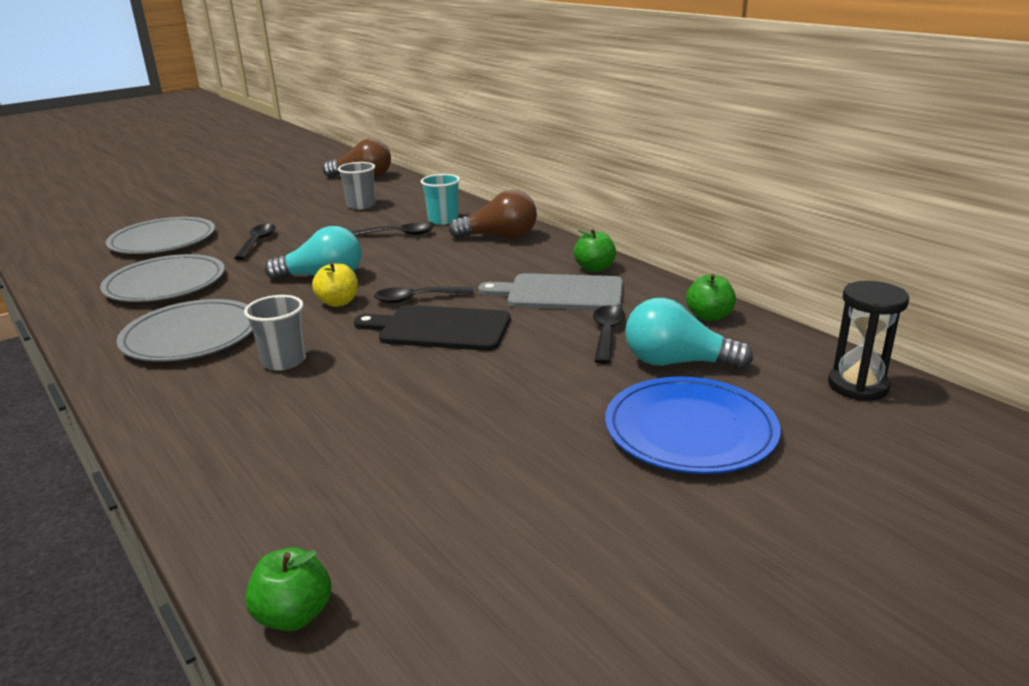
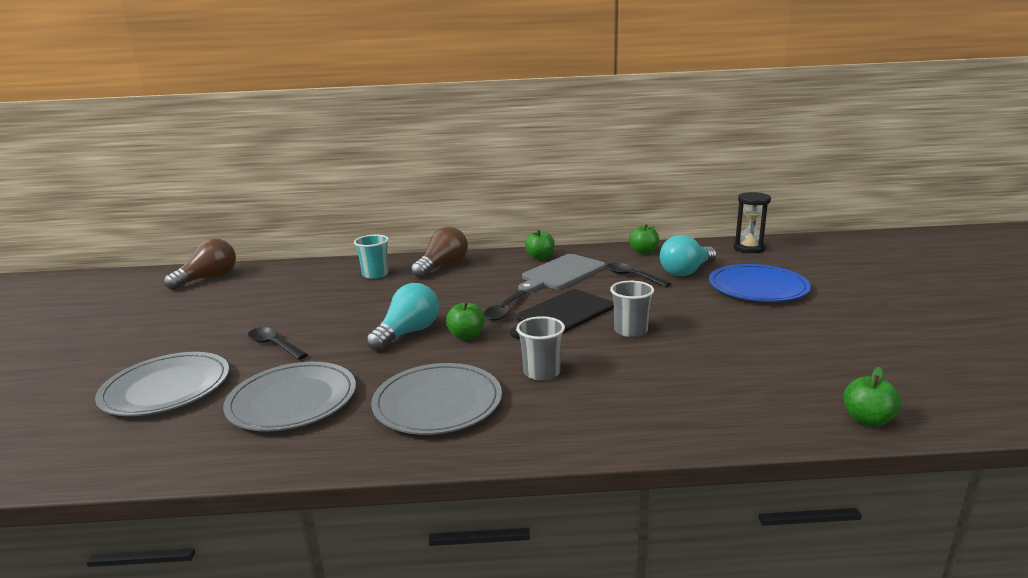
camera: 55 degrees left, 5 degrees down
(338, 302) = (466, 336): yellow apple -> green apple
(361, 205) = (278, 292): grey cup -> grey cup (630, 331)
(399, 234) = (373, 292): black spoon -> none

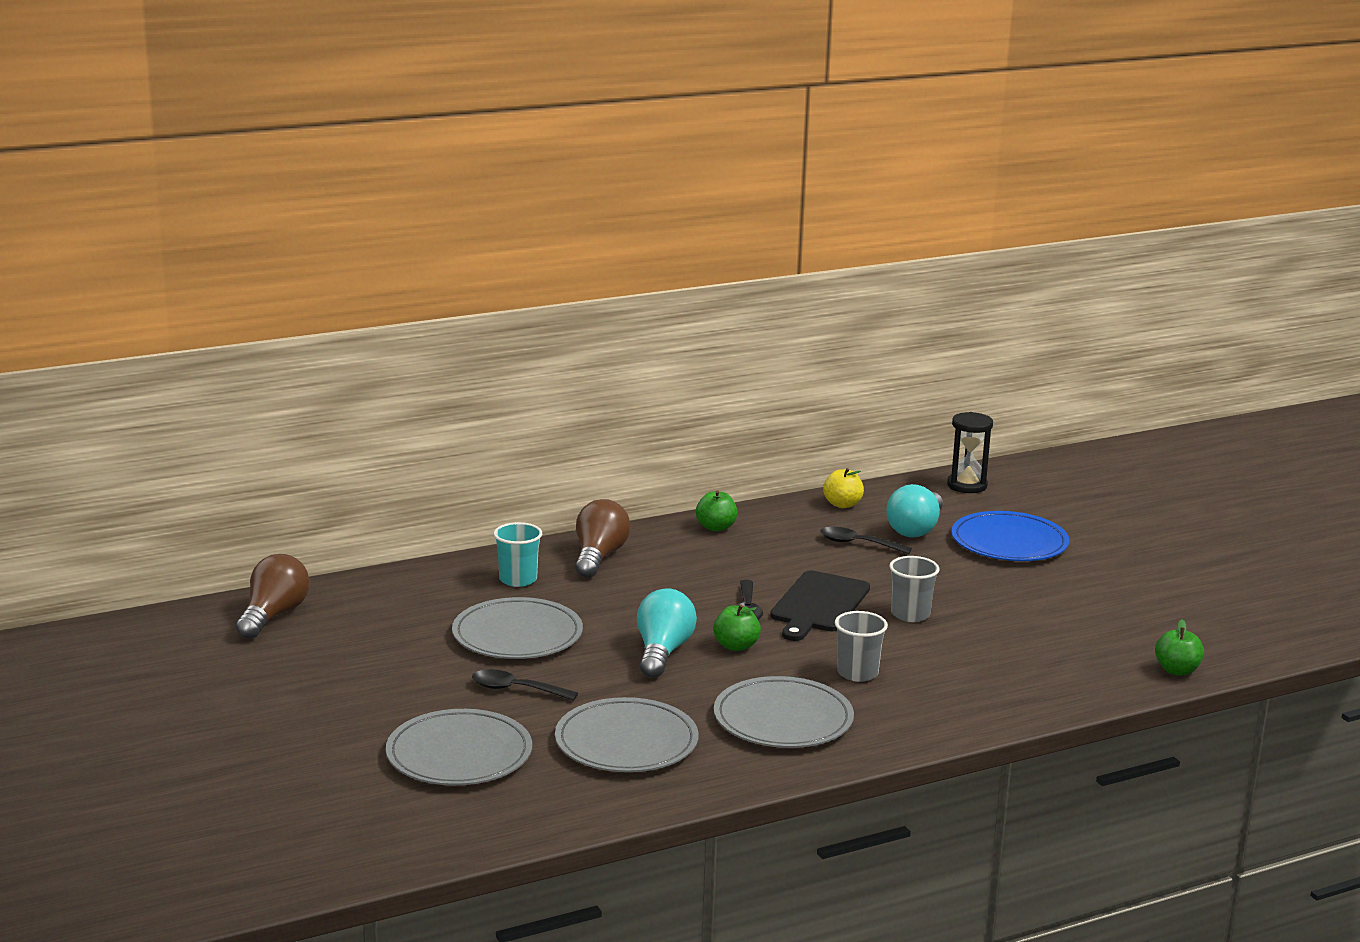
camera: 25 degrees left, 0 degrees up
(328, 308) = (517, 635): none -> grey plate
(561, 273) = (766, 549): grey cutting board -> none
(643, 252) = (842, 504): green apple -> yellow apple

